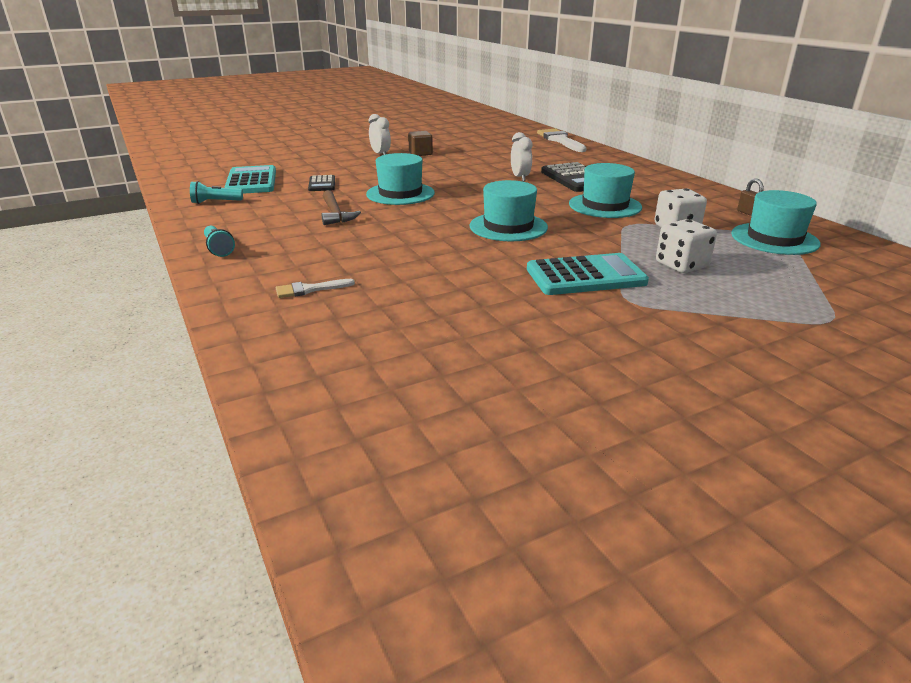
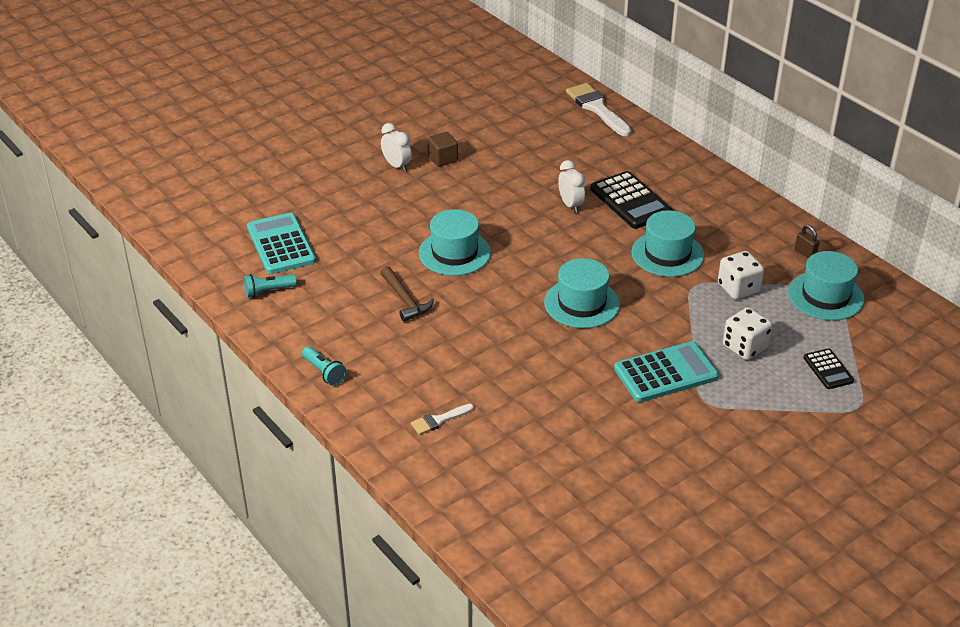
camera: 10 degrees left, 10 degrees up
(322, 184) = (362, 242): black calculator -> black calculator (828, 369)

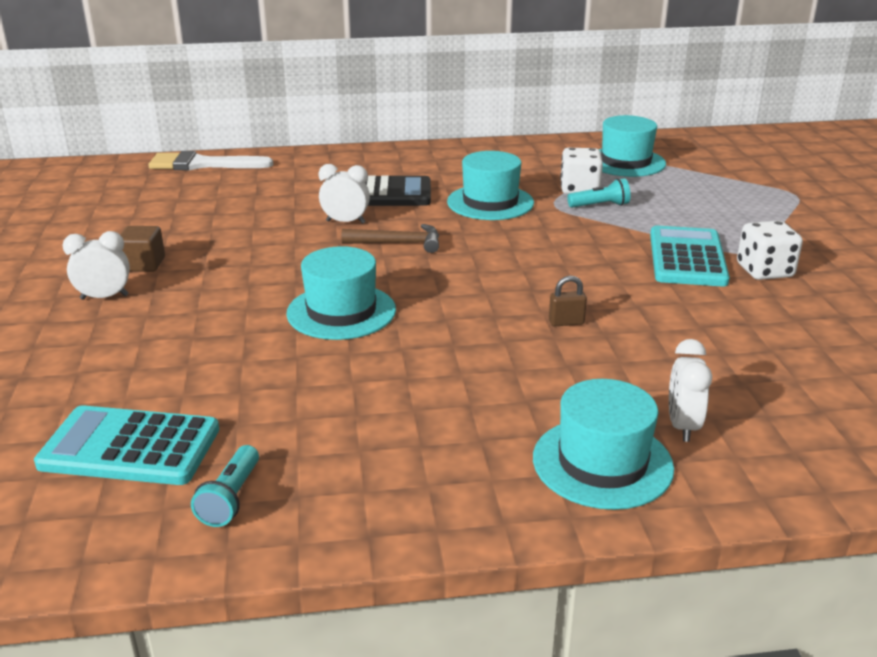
camera: 60 degrees left, 10 degrees down
(324, 372) = (496, 501): turquoise flashlight -> turquoise flashlight (600, 206)
(405, 300) = (396, 376): brown hammer -> brown hammer (398, 243)
(439, 420) = (682, 426): white brush -> white clock
(582, 303) = (527, 265): turquoise hat -> turquoise hat (602, 463)
(745, 347) = (673, 212): white dice -> white dice (764, 271)
(805, 253) = (556, 152): brown padlock -> brown padlock (566, 322)
(828, 369) = (733, 190): black calculator -> none

